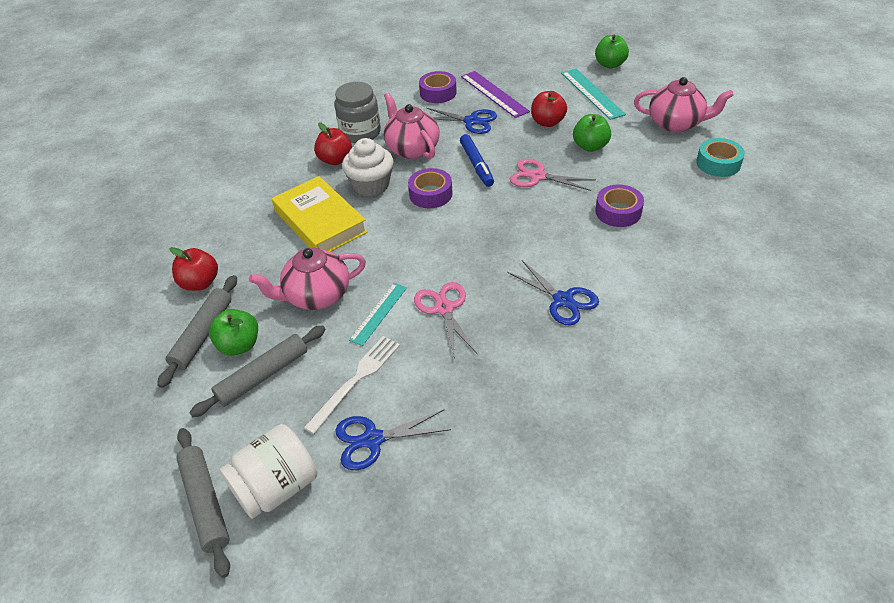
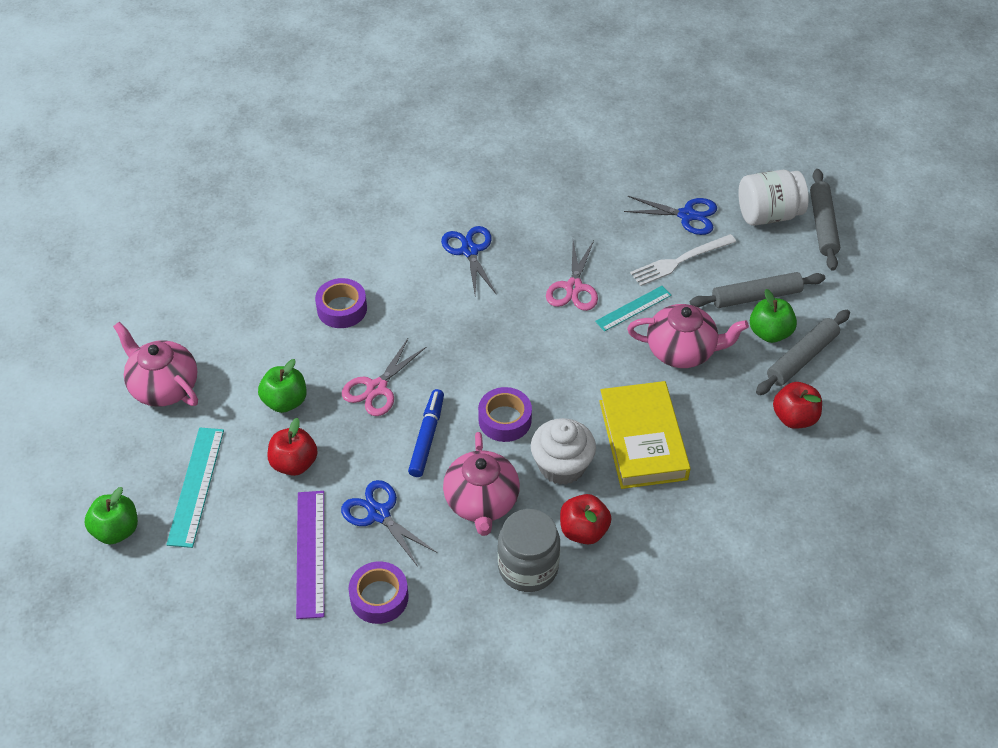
camera: 155 degrees left, 5 degrees up
(537, 176) = (377, 388): pink scissors -> pink scissors turned 75 degrees clockwise
(718, 163) = (190, 315): turquoise tape -> none

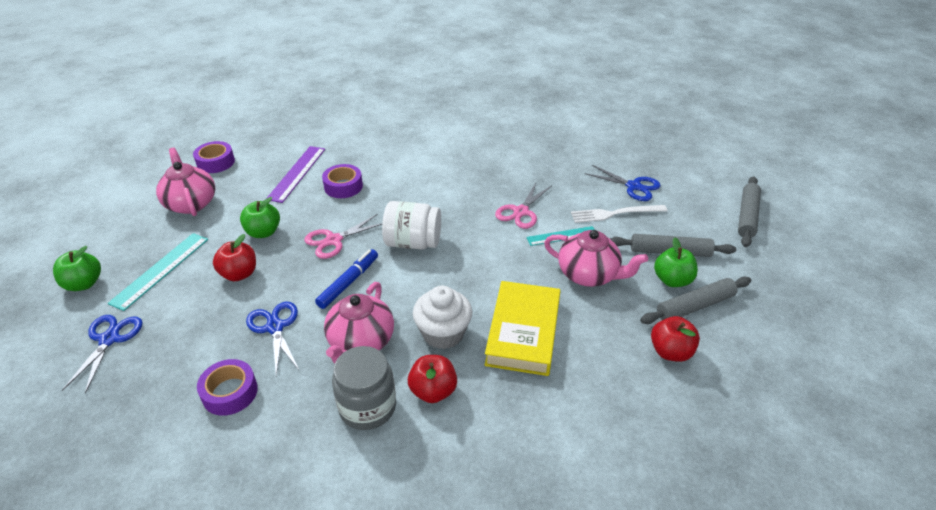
camera: 20 degrees right, 10 degrees down
(310, 553) = (203, 341): purple ruler -> purple ruler (297, 173)
(469, 251) = (455, 173): blue scissors -> blue scissors (109, 339)
(505, 420) = (416, 286): purple tape -> purple tape (215, 162)
(768, 214) = (702, 200): white jar -> white jar (413, 242)

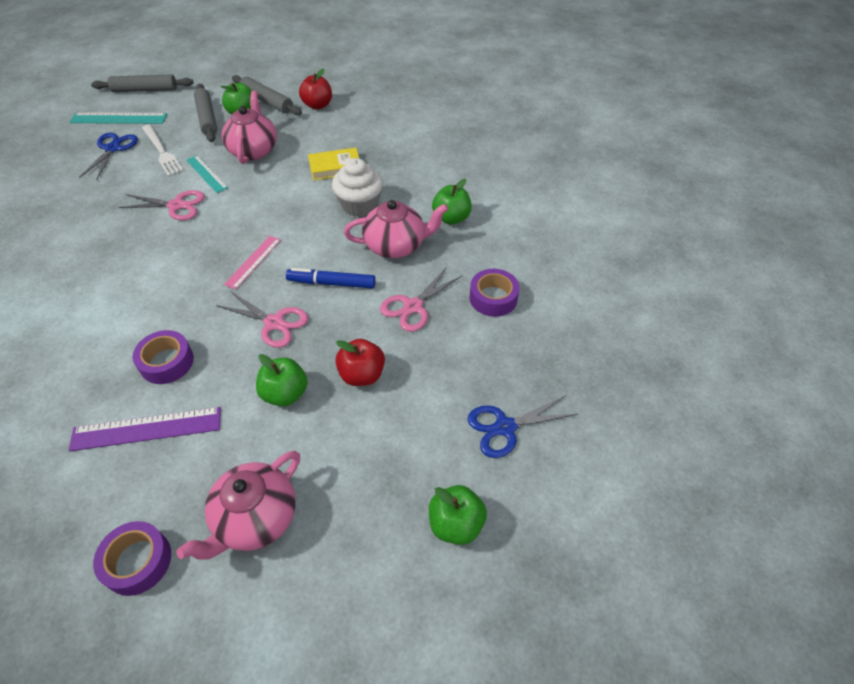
camera: 115 degrees left, 10 degrees up
(161, 270) = (393, 455): turquoise ruler -> turquoise ruler (119, 118)
(275, 327) = (413, 306): blue scissors -> pink scissors
(367, 407) = (451, 218): grey jar -> green apple
(413, 242) = (253, 262): white jar -> pink ruler
(433, 391) = (416, 192): red apple -> none
(523, 332) = (335, 167): yellow book -> yellow book, size x0.61

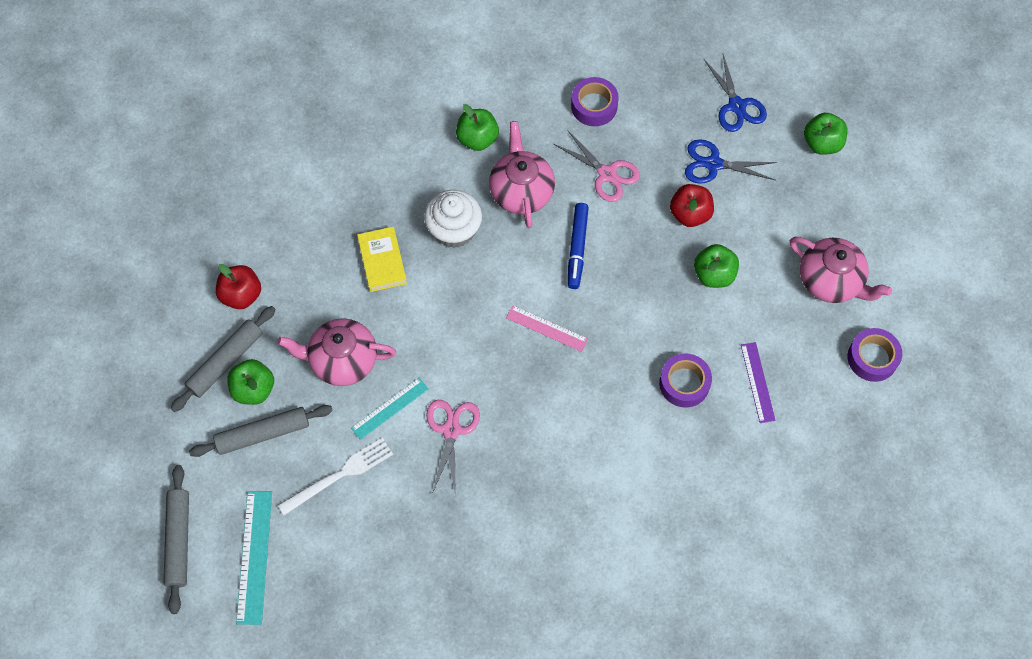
camera: 90 degrees left, 15 degrees up
(113, 149) = (329, 542): blue scissors -> blue scissors (713, 164)
(147, 428) = (757, 382): purple ruler -> purple ruler, size x0.66
(274, 323) = (632, 295): pink scissors -> none

